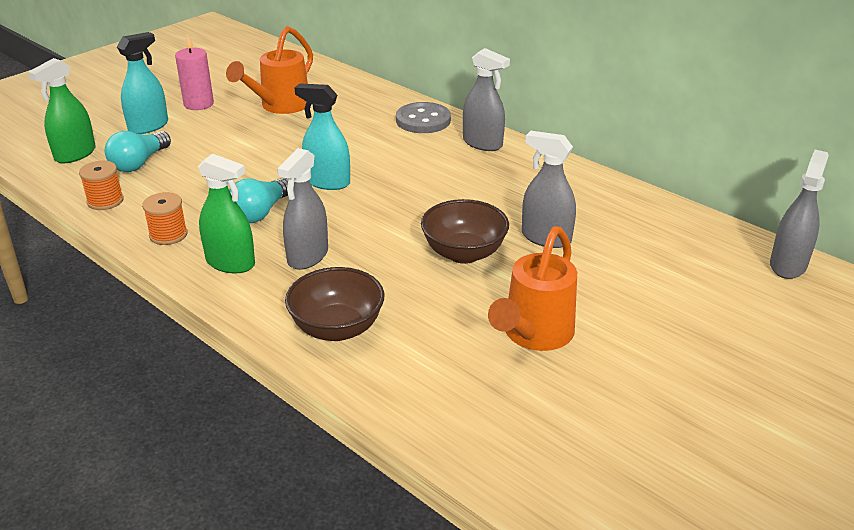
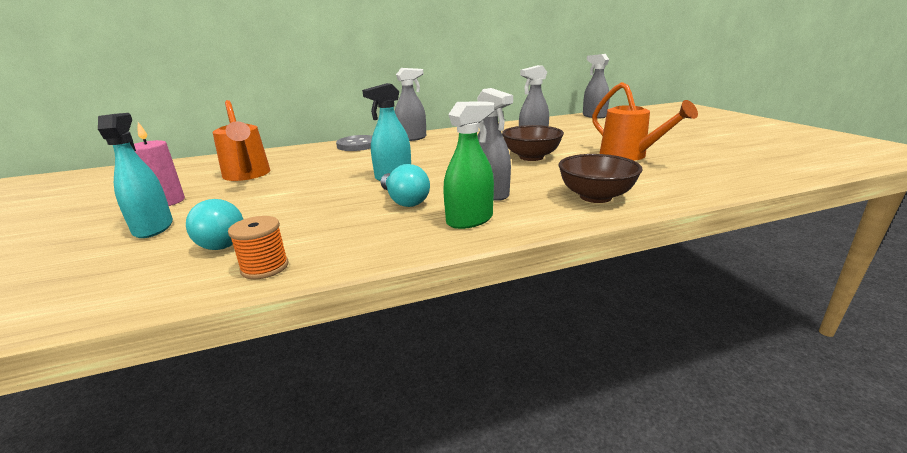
camera: 60 degrees left, 10 degrees down
(75, 154) = (116, 276): green spray bottle -> none
(168, 235) = (387, 241): orange spool -> none

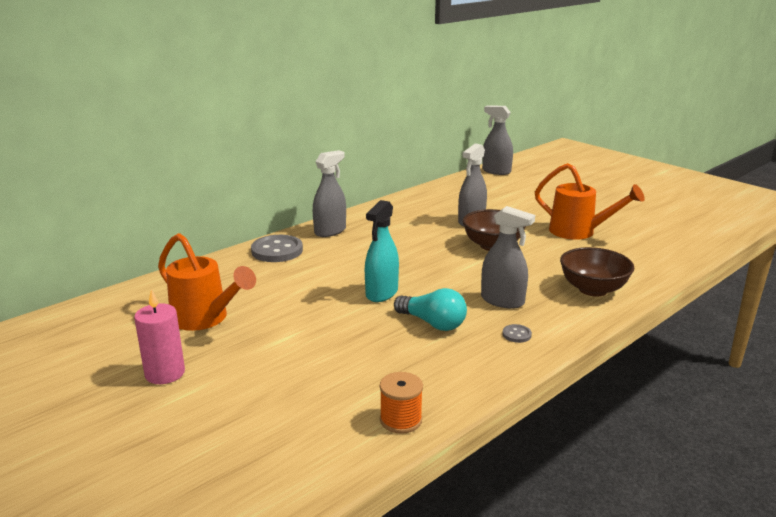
camera: 25 degrees left, 0 degrees up
(153, 228) = (212, 407): turquoise spray bottle -> none
(220, 240) = (313, 405): turquoise light bulb -> none
(469, 220) = (516, 334): green spray bottle -> grey button

